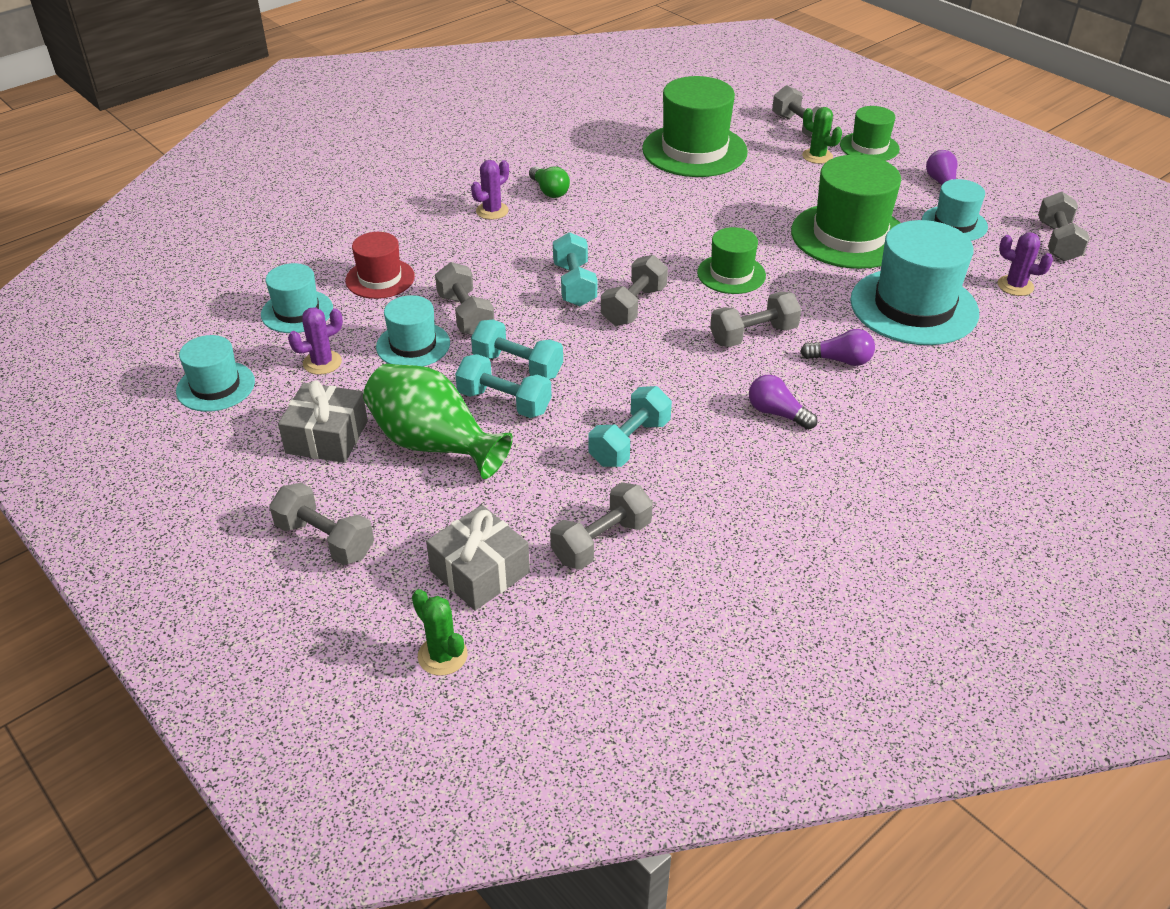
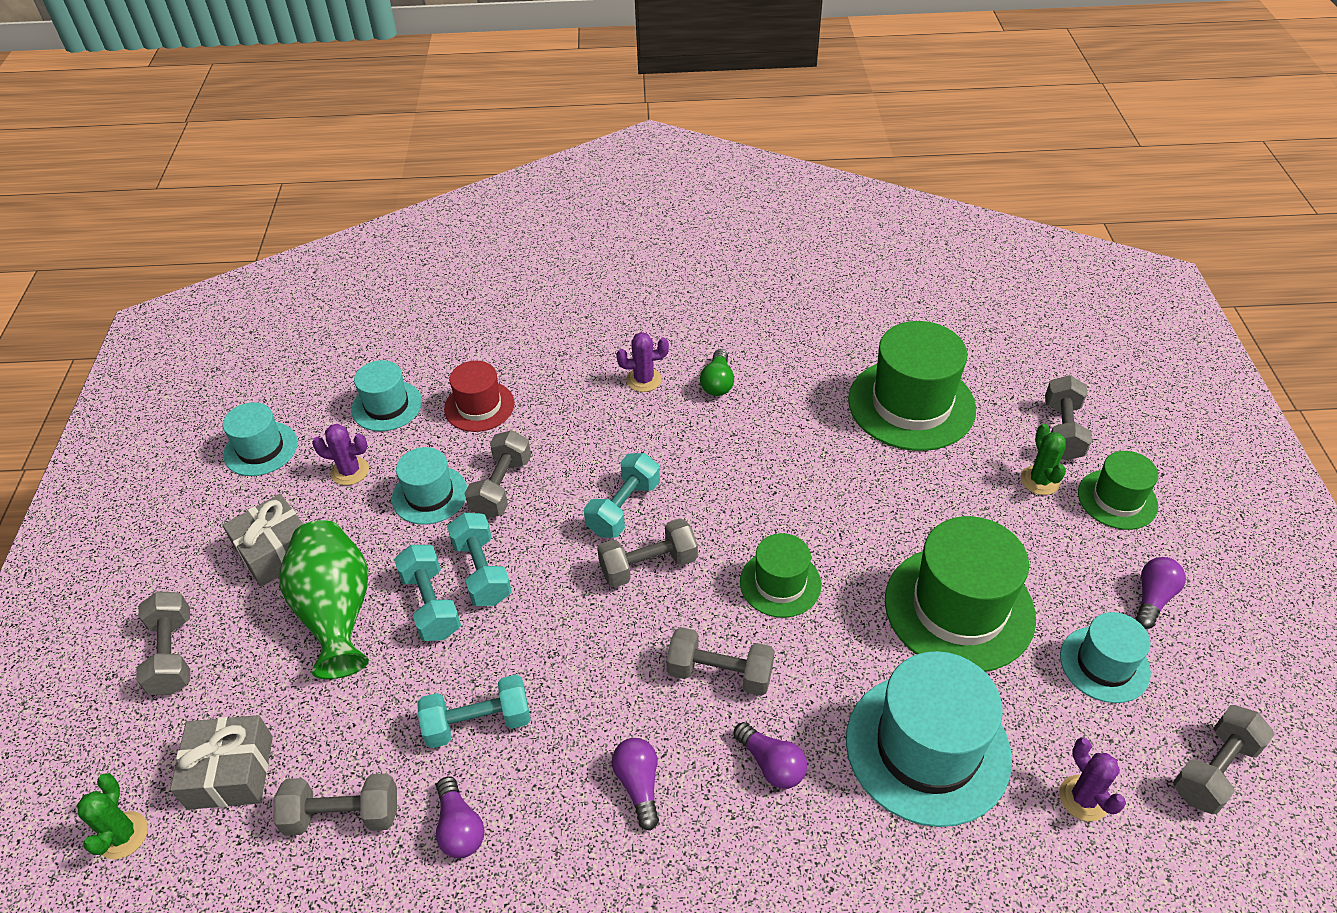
camera: 40 degrees right, 5 degrees up
(692, 499) = (459, 828): none -> purple light bulb

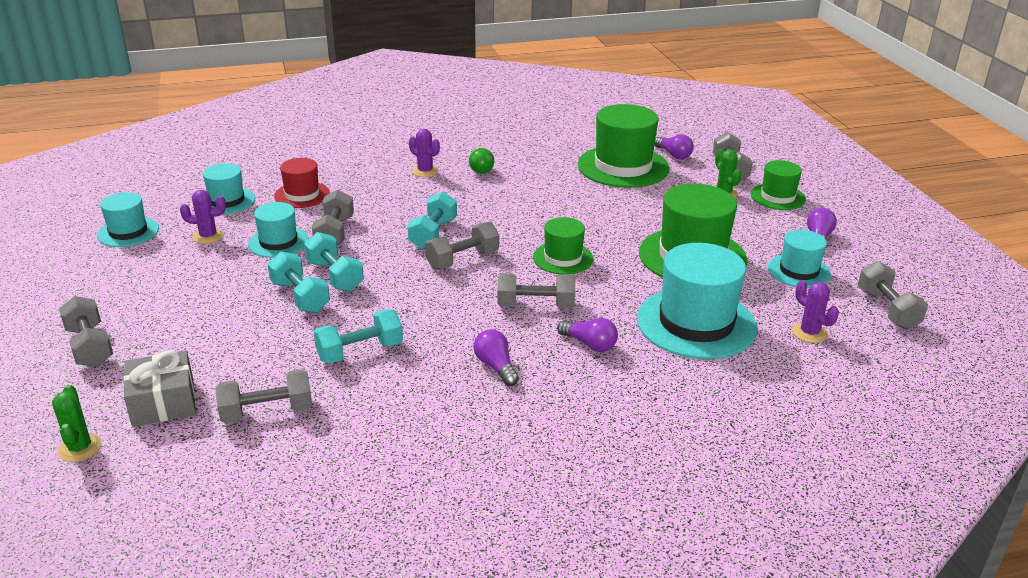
camera: 15 degrees left, 15 degrees down
(276, 551) = (161, 283): grey gift -> none
(336, 612) = (223, 309): green vase -> none
(459, 828) = (365, 406): purple light bulb -> purple light bulb (673, 155)
(644, 380) = (425, 171): purple cactus -> purple cactus turned 60 degrees clockwise
(1214, 770) = (887, 310): grey dumbbell -> grey dumbbell turned 45 degrees counterclockwise

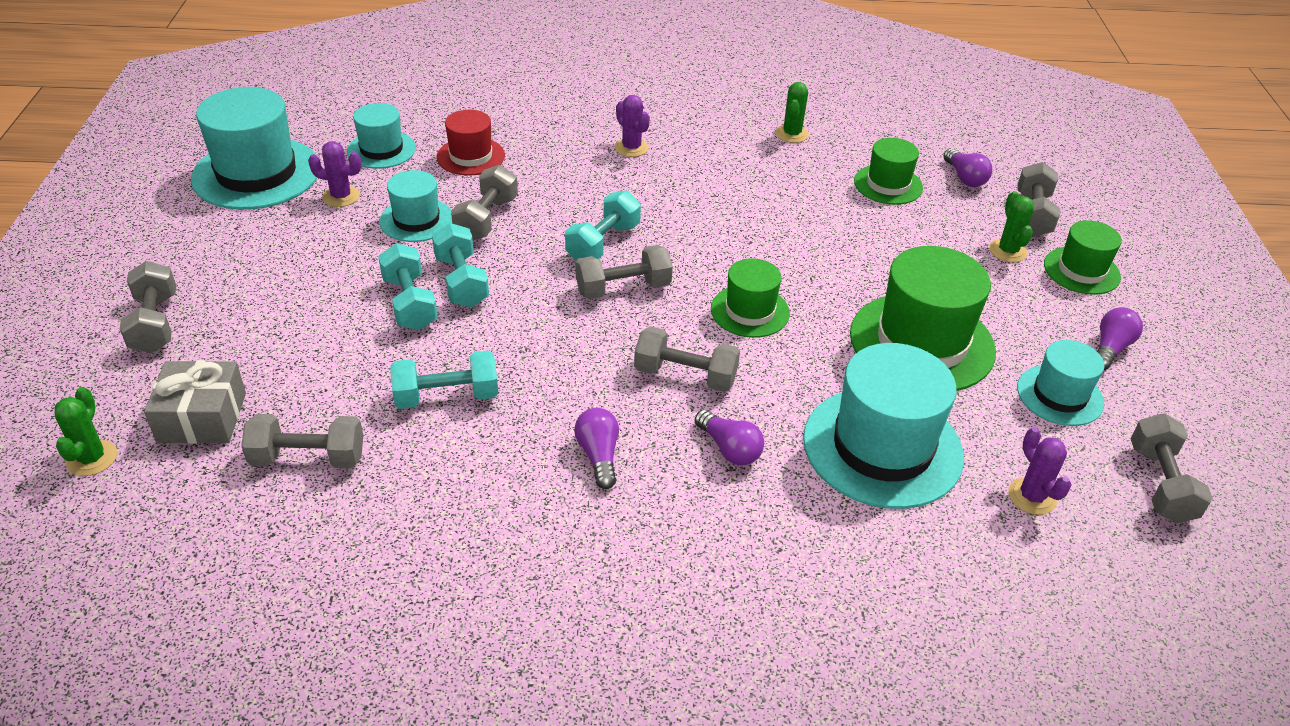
camera: 15 degrees right, 10 degrees up
(128, 232) = (256, 173): turquoise hat -> turquoise hat, size x1.78
(480, 168) = (702, 155): green light bulb -> none
(540, 146) = (792, 134): none -> green cactus
(623, 167) = (888, 184): green hat -> green hat, size x0.56

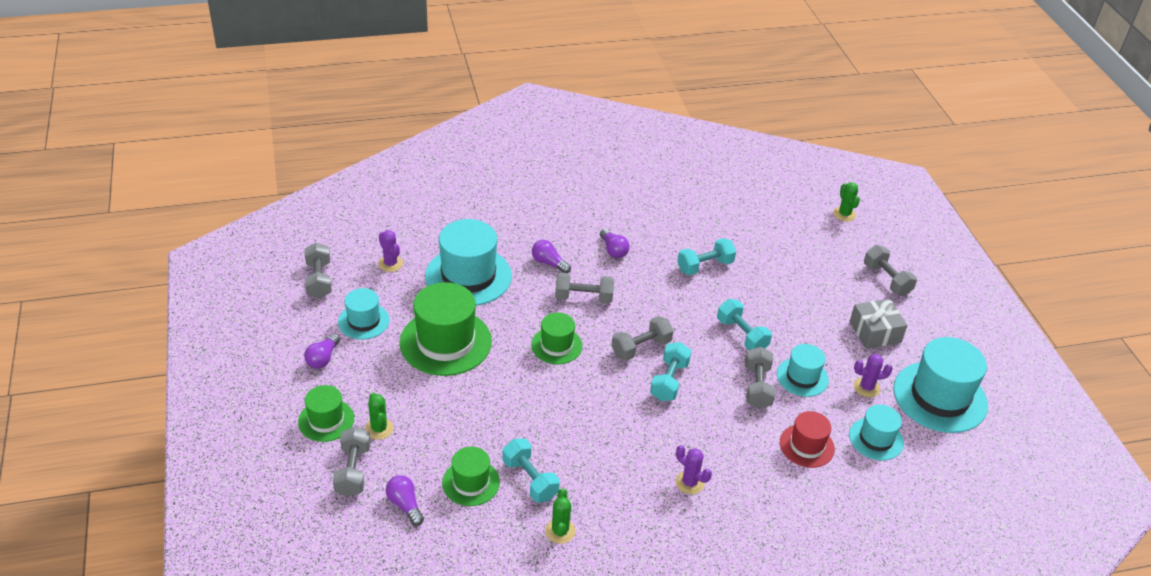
camera: 165 degrees right, 0 degrees up
(202, 417) = (814, 238): grey gift -> grey gift (875, 332)
(308, 458) = (749, 228): grey dumbbell -> none
(410, 303) = (761, 315): turquoise dumbbell -> turquoise dumbbell (530, 479)

